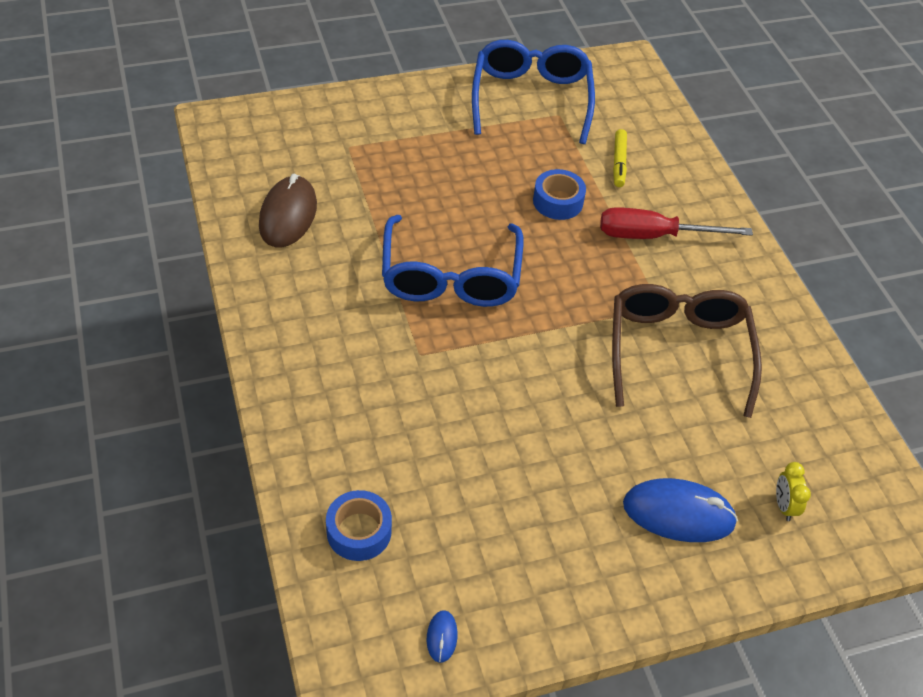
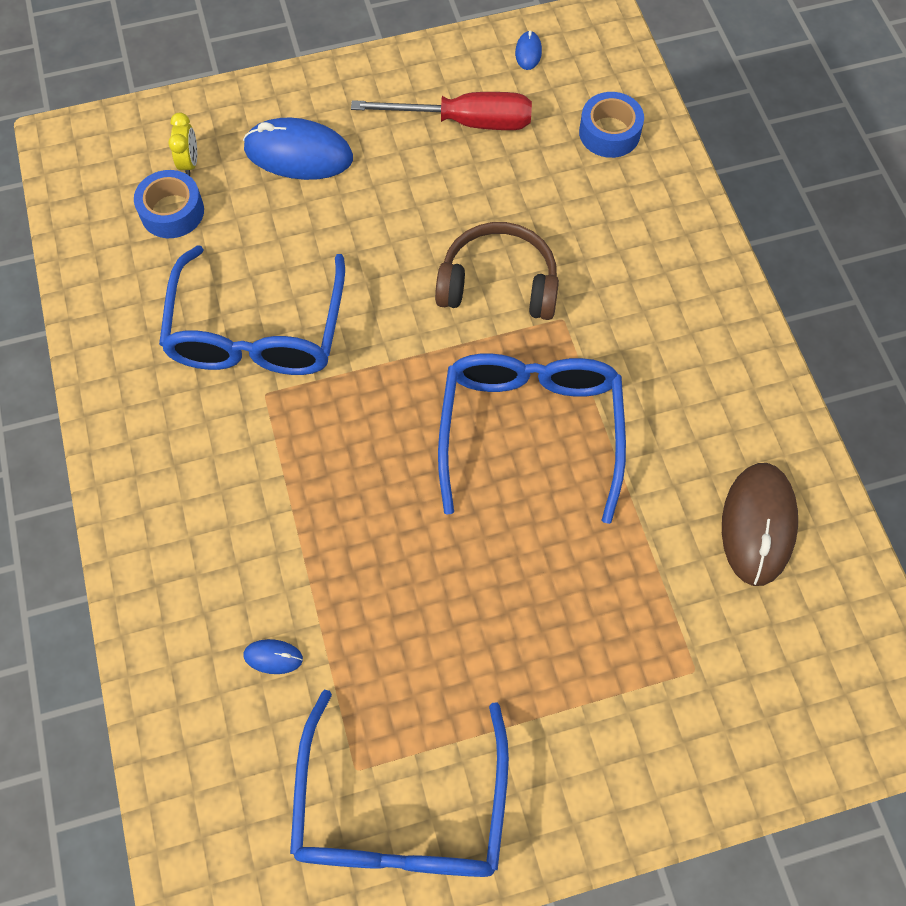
camera: 175 degrees left, 15 degrees up
(475, 384) = (498, 284): none -> brown headphones
(558, 201) = (377, 569): blue tape -> blue tape (172, 211)
(619, 162) = (273, 657): yellow marker -> blue mouse
(654, 236) = (248, 510): red screwdriver -> red screwdriver (464, 122)
(677, 351) = (257, 332): brown glasses -> blue glasses

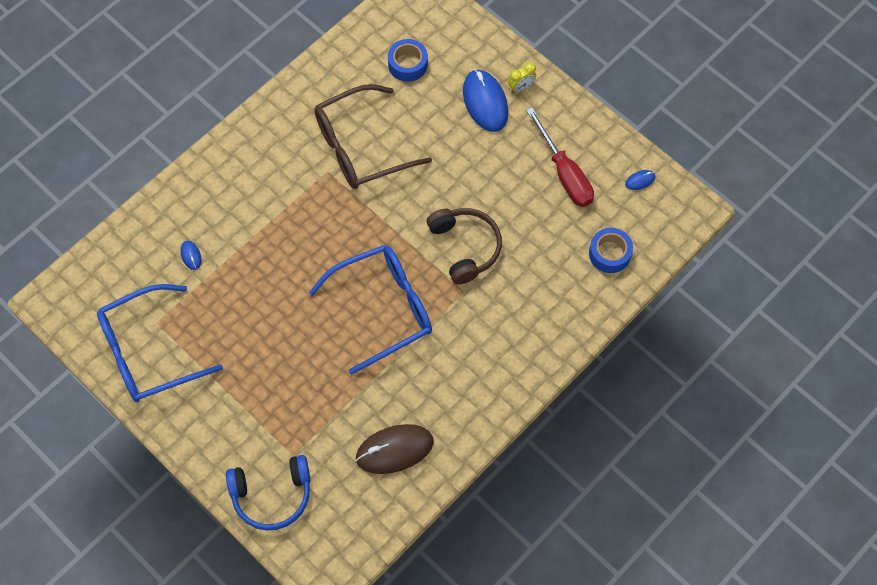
camera: 60 degrees right, 0 degrees up
(189, 163) = (444, 54): yellow clock -> yellow clock (521, 87)
(257, 332) = (360, 147): blue glasses -> brown glasses
(748, 735) = (272, 495): none -> blue headphones

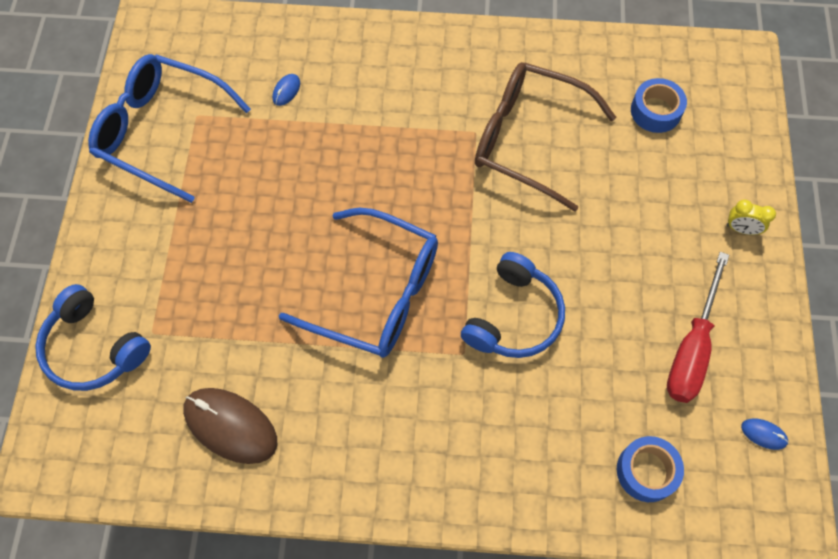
camera: 50 degrees right, 0 degrees up
(465, 247) = (514, 317): brown headphones -> blue headphones
(485, 102) = (689, 209): blue mouse -> none

